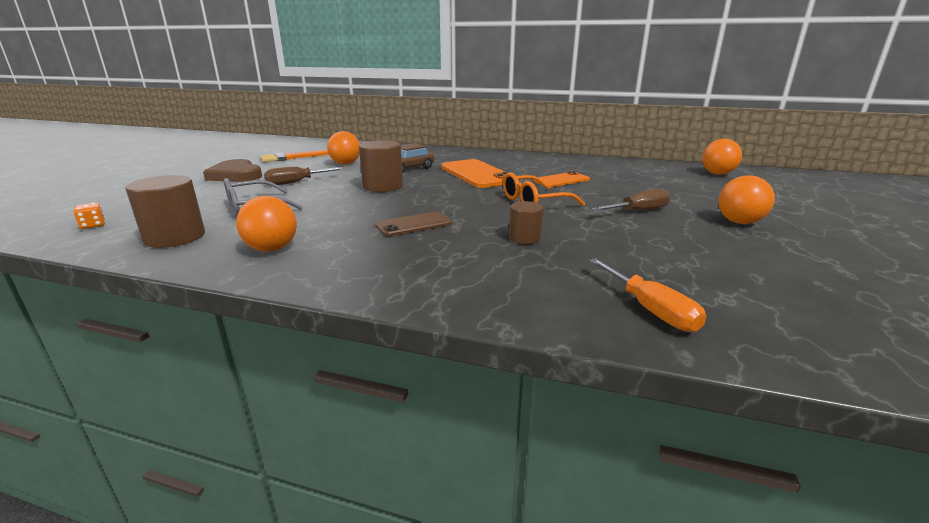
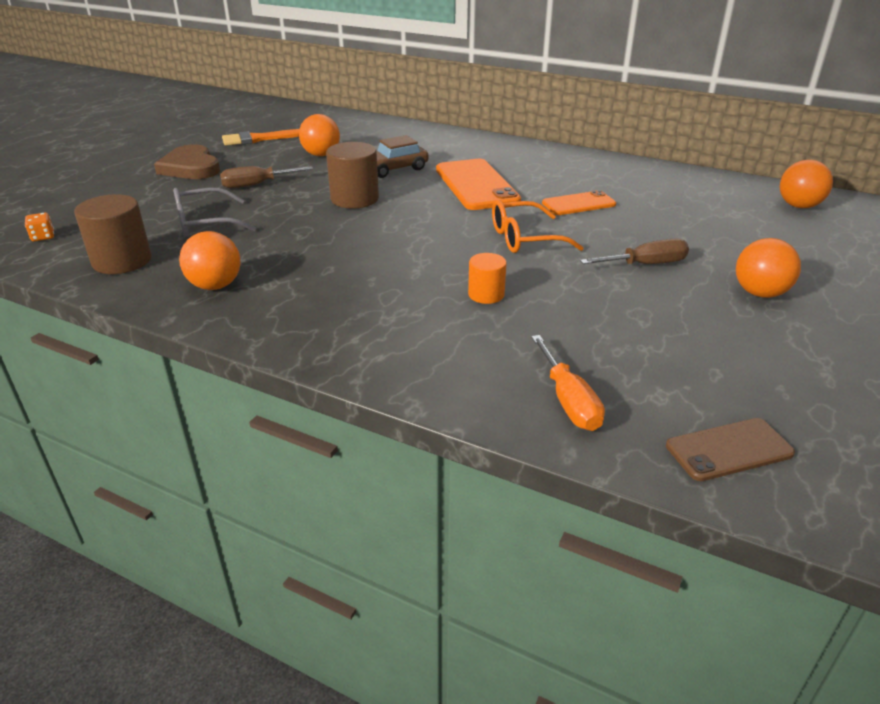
camera: 10 degrees right, 10 degrees up
(413, 224) = (371, 264): brown phone -> brown phone (729, 450)
(524, 238) = (486, 294): brown cylinder -> orange cylinder

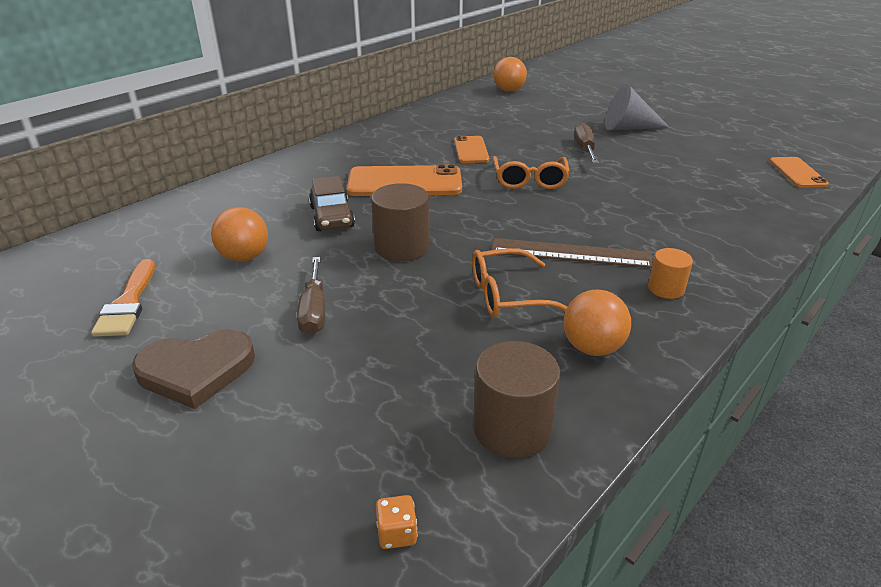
camera: 75 degrees left, 0 degrees up
(206, 223) = (420, 354): grey glasses -> none
(290, 246) = (508, 295): none -> orange glasses
(371, 269) = (571, 253): none -> brown ruler
(486, 294) = (624, 209): orange cylinder -> orange cylinder (666, 288)
(568, 401) = (763, 205): orange screwdriver -> none
(729, 450) = (797, 173): brown phone -> orange phone
(759, 293) = (629, 128): orange ball -> grey cone

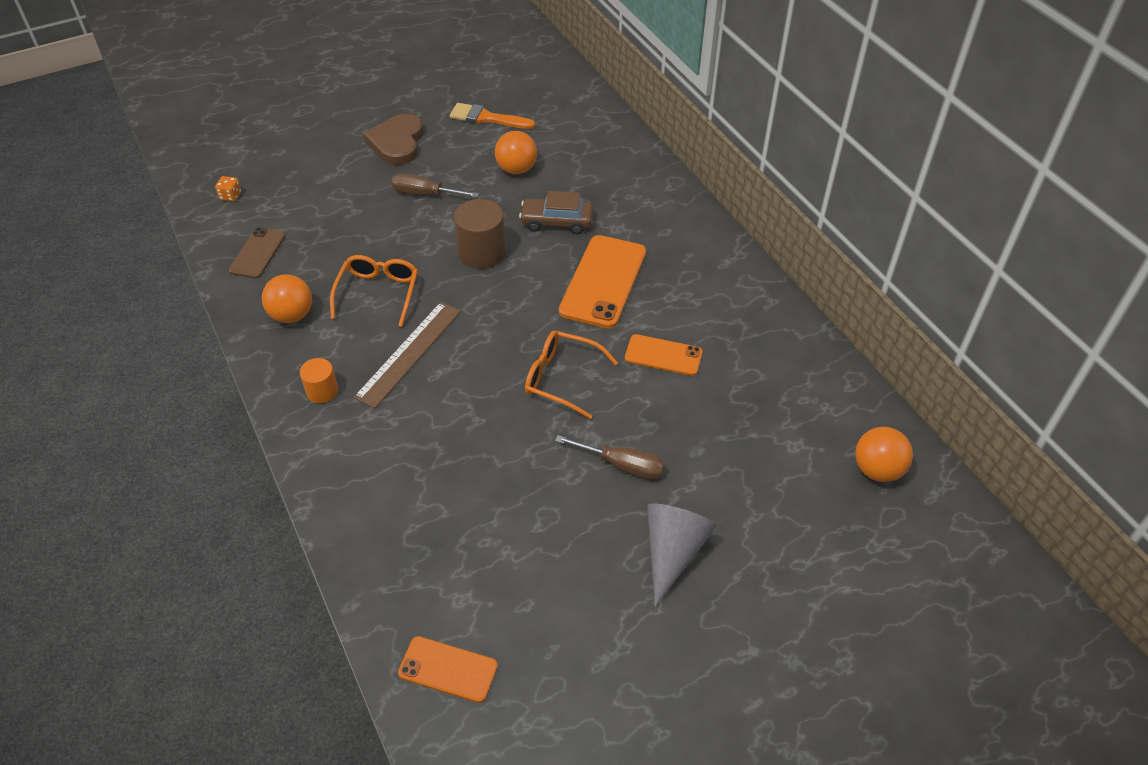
camera: 110 degrees right, 15 degrees up
(512, 428) = (257, 253): brown cylinder -> brown phone

